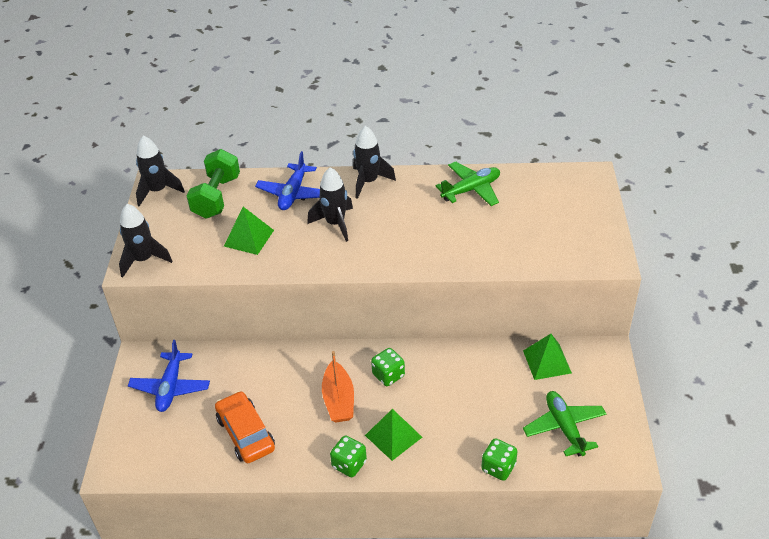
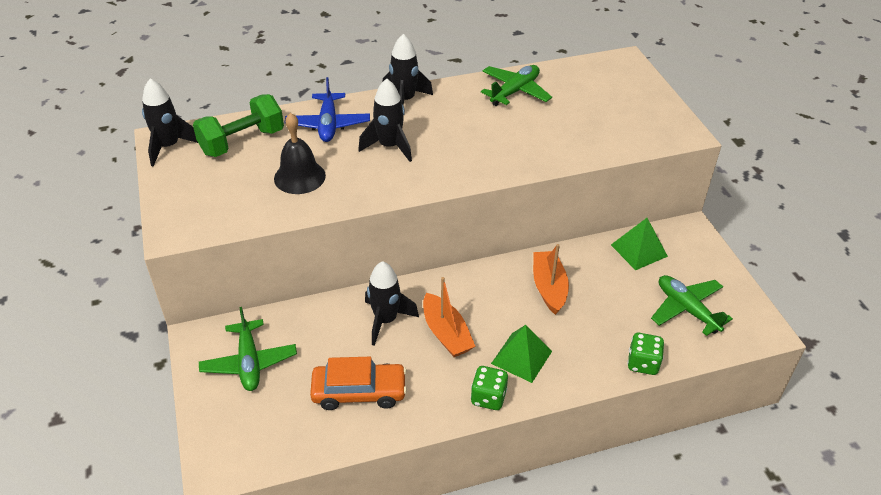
camera: 20 degrees left, 0 degrees up
(144, 260) = (185, 221): black rocket -> black rocket (386, 320)
(170, 387) = (249, 362): blue plane -> green plane
(217, 197) = (242, 142): green dumbbell -> green dumbbell turned 60 degrees clockwise
(246, 433) = (359, 392): orange car -> orange car turned 135 degrees clockwise
(249, 238) = (299, 177): green pyramid -> black bell
(388, 375) = (487, 297): green dice -> none
(447, 379) = (549, 287): none -> orange boat

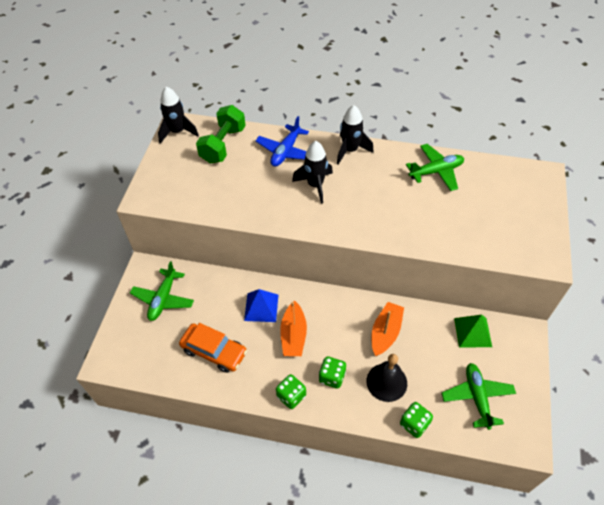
camera: 30 degrees right, 10 degrees up
(242, 142) = (223, 145): green dumbbell -> green dumbbell turned 60 degrees counterclockwise
(299, 177) = (242, 187): black bell -> black bell (386, 382)
(386, 320) = (261, 307): black rocket -> blue pyramid
(521, 357) = (332, 377): green pyramid -> green dice

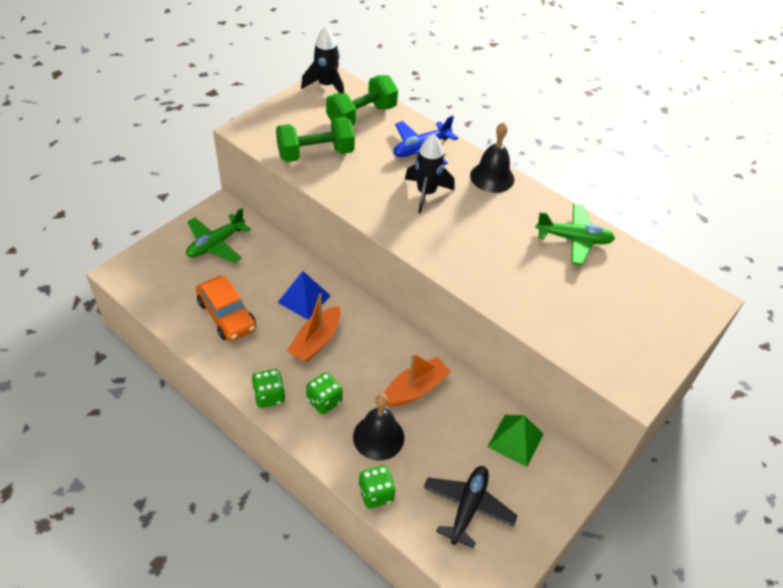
camera: 25 degrees right, 5 degrees down
(212, 192) = (315, 154): none -> green dumbbell
(350, 150) = (492, 177): black rocket -> black bell
(477, 397) = (468, 507): green plane -> black plane

